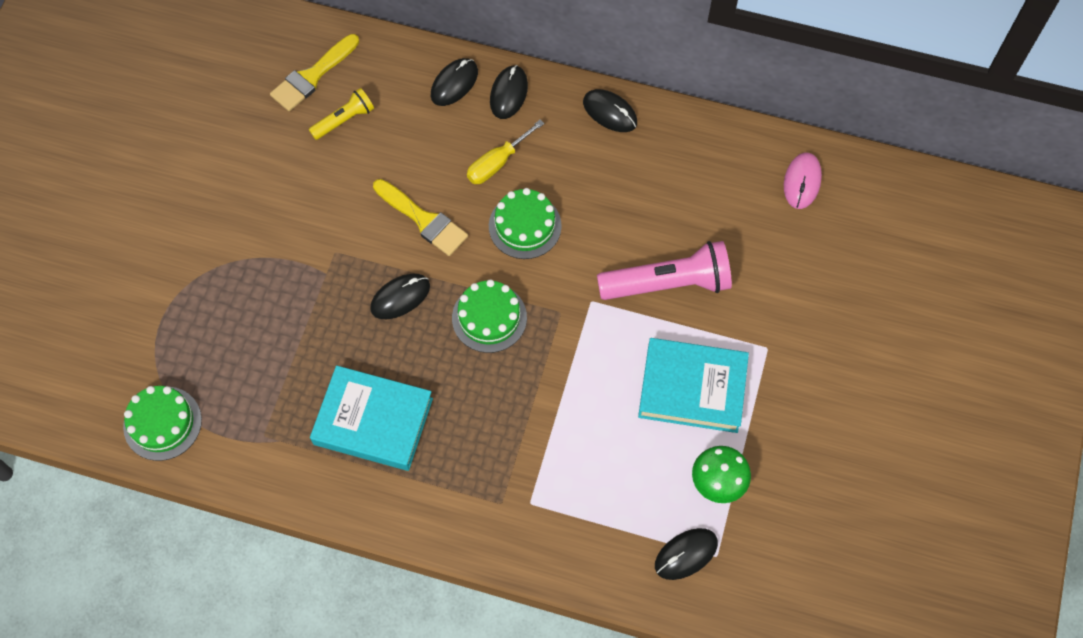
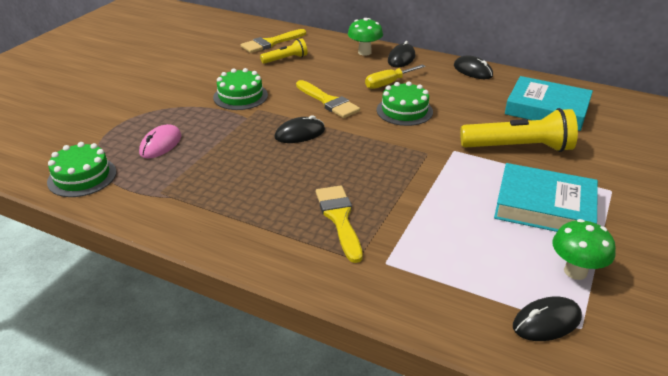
camera: 10 degrees right, 30 degrees down
(373, 421) = (255, 195): turquoise book -> turquoise book (547, 109)
(454, 83) = (364, 52): black mouse -> green mushroom
(473, 445) = (339, 218): none -> yellow brush
(489, 317) = (368, 150): green cake -> green cake (240, 96)
(668, 283) = (519, 147): pink flashlight -> yellow flashlight
(802, 182) = (624, 110): pink mouse -> pink mouse (161, 144)

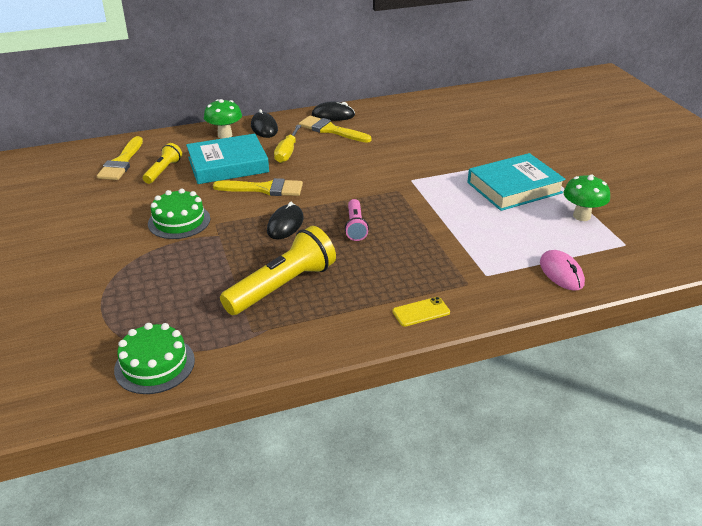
camera: 45 degrees left, 0 degrees up
(161, 144) = (179, 297): pink mouse -> pink mouse (561, 273)
(283, 255) = (421, 312): none -> yellow phone
(339, 218) = (415, 266): yellow brush -> yellow brush (331, 130)
(346, 162) = (355, 227): none -> pink flashlight
(404, 111) = (333, 168): green cake -> none
(519, 147) = (446, 157): yellow flashlight -> yellow flashlight (282, 286)
(546, 322) = (608, 252): black mouse -> none
(547, 109) = (423, 122): turquoise book -> turquoise book (228, 165)

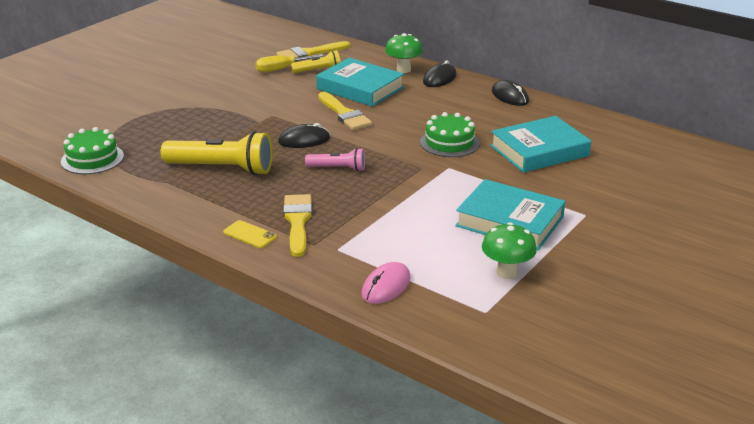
camera: 55 degrees right, 5 degrees down
(179, 221) = (259, 102): green cake -> green cake (449, 143)
(287, 152) = (413, 102): yellow screwdriver -> yellow screwdriver (281, 69)
(331, 130) = (481, 105): yellow brush -> yellow brush (297, 221)
(355, 227) = (338, 168): pink flashlight -> pink flashlight turned 135 degrees counterclockwise
(427, 138) = (539, 151): none -> turquoise book

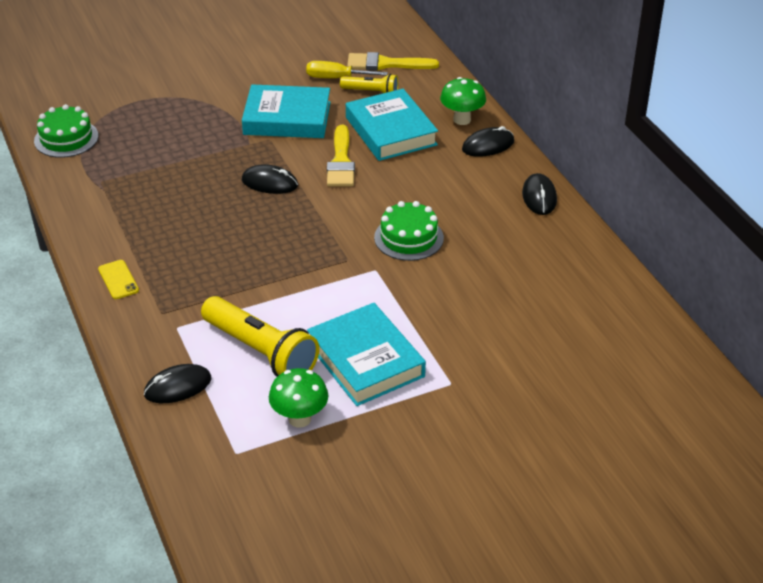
camera: 30 degrees right, 10 degrees up
(222, 168) = (164, 191): yellow flashlight -> yellow flashlight (261, 351)
(297, 221) = (172, 281): yellow brush -> none
(338, 168) = (268, 230): pink flashlight -> none
(386, 286) = (178, 387): pink mouse -> black mouse
(539, 151) = (491, 283): turquoise book -> turquoise book (287, 118)

